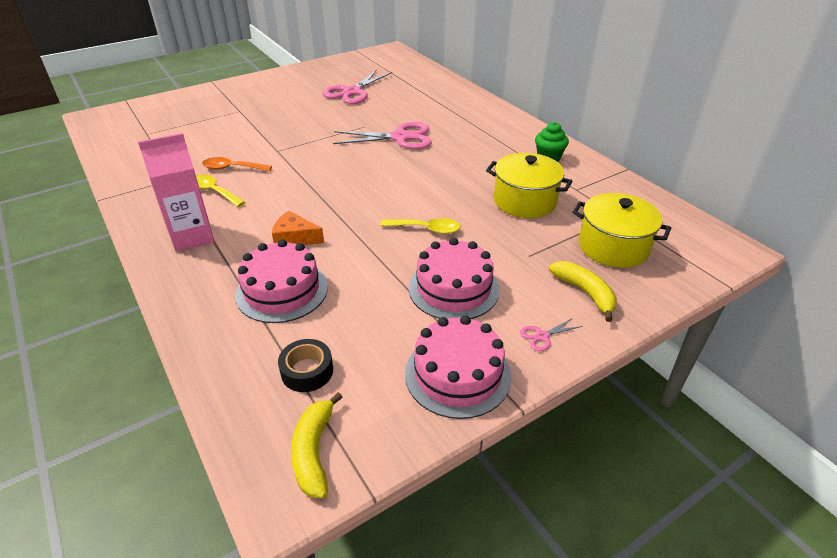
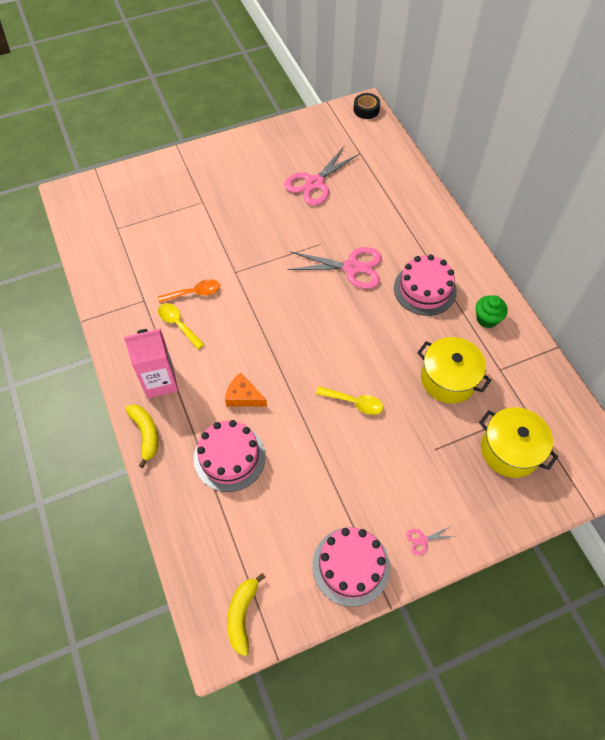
camera: 10 degrees right, 20 degrees up
(232, 168) = (194, 293): orange spoon -> orange spoon turned 150 degrees clockwise
(307, 371) = (243, 543): black tape -> black tape (366, 110)
(453, 288) = (364, 477): pink cake -> pink cake (425, 289)
(585, 292) = (469, 500): yellow banana -> yellow banana (146, 434)

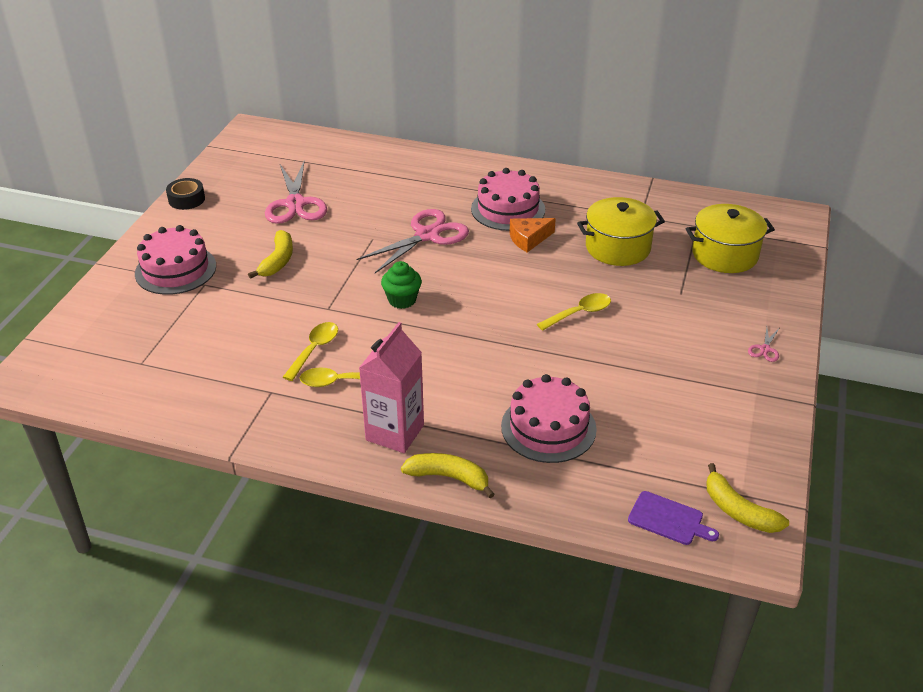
camera: 50 degrees left, 20 degrees down
(194, 293) = (314, 350): orange spoon -> yellow spoon
(202, 577) = (668, 519): none -> purple cutting board
(243, 396) = (487, 380): orange cheese -> orange cheese (528, 239)
(254, 217) = (278, 261): none -> yellow banana
(351, 566) = (751, 407): pink cake -> pink cake (175, 269)
(366, 110) = (257, 131): black tape -> black tape (186, 199)
(487, 319) = (582, 195): green cupcake -> green cupcake (402, 300)

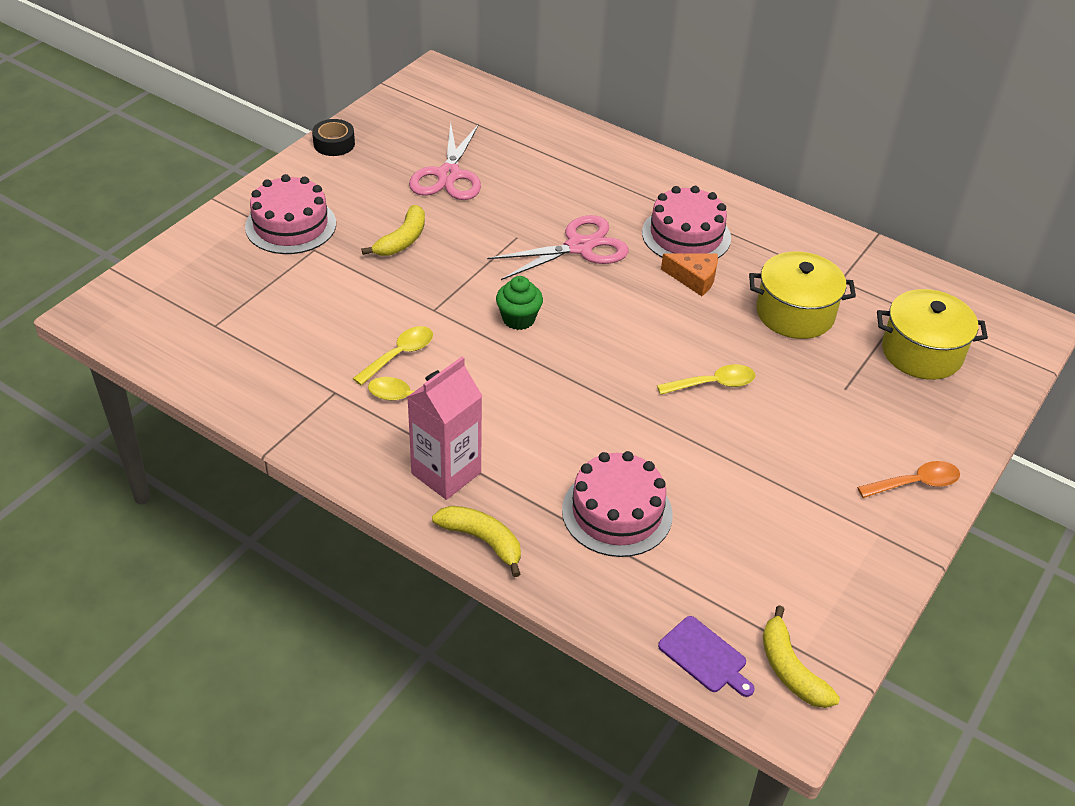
camera: 15 degrees right, 5 degrees up
(528, 239) = (694, 278): orange cheese -> orange cheese turned 150 degrees counterclockwise
(765, 349) = (915, 483): pink scissors -> orange spoon

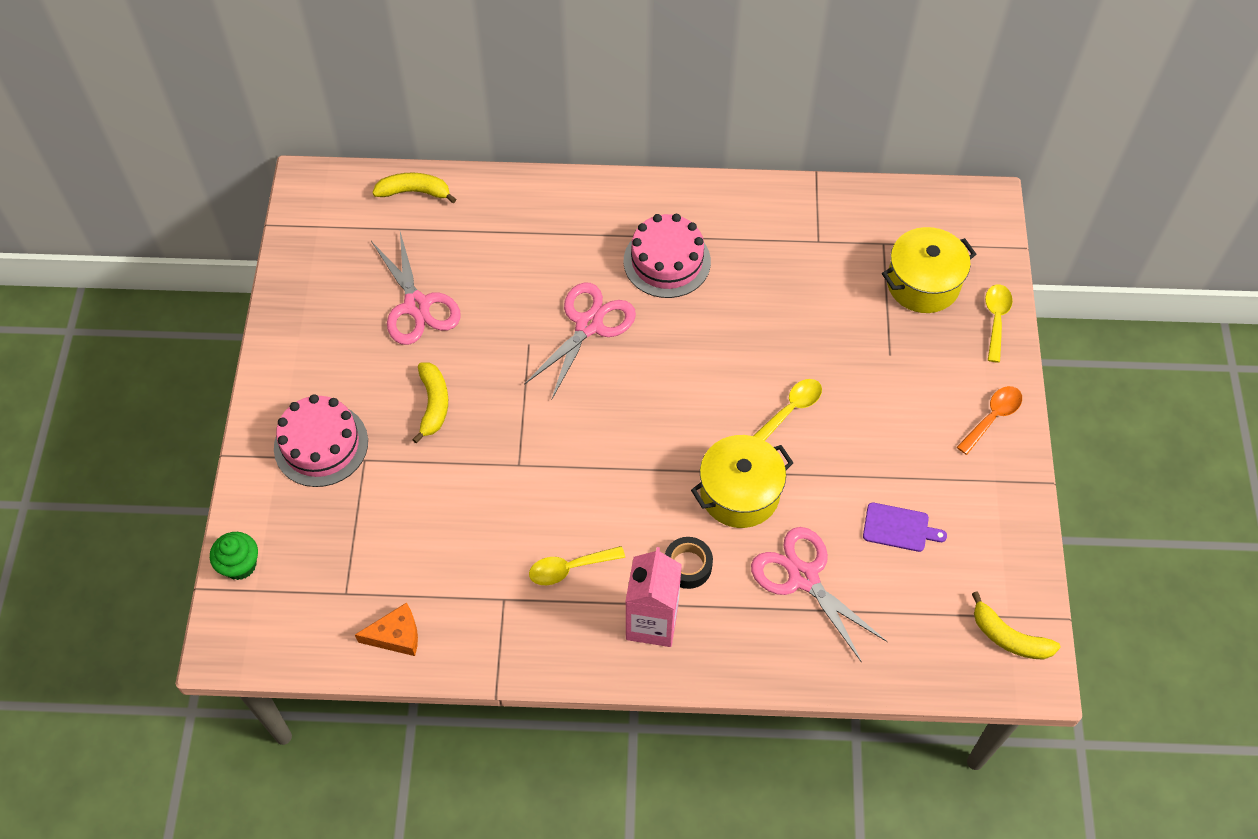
camera: 30 degrees left, 15 degrees up
(334, 144) = (282, 326): black tape -> black tape (687, 566)
(399, 355) = (527, 529): yellow spoon -> yellow spoon (996, 319)
(482, 540) = (725, 666): yellow banana -> yellow banana (414, 192)
(518, 319) = (595, 433): green cupcake -> green cupcake (240, 565)
(617, 512) = (803, 577): pink cake -> pink scissors
(694, 278) = (704, 306): orange cheese -> orange cheese (396, 636)
(705, 657) = (947, 664): purple cutting board -> purple cutting board (899, 528)
(795, 313) = (806, 298): yellow pot -> yellow pot (739, 493)

